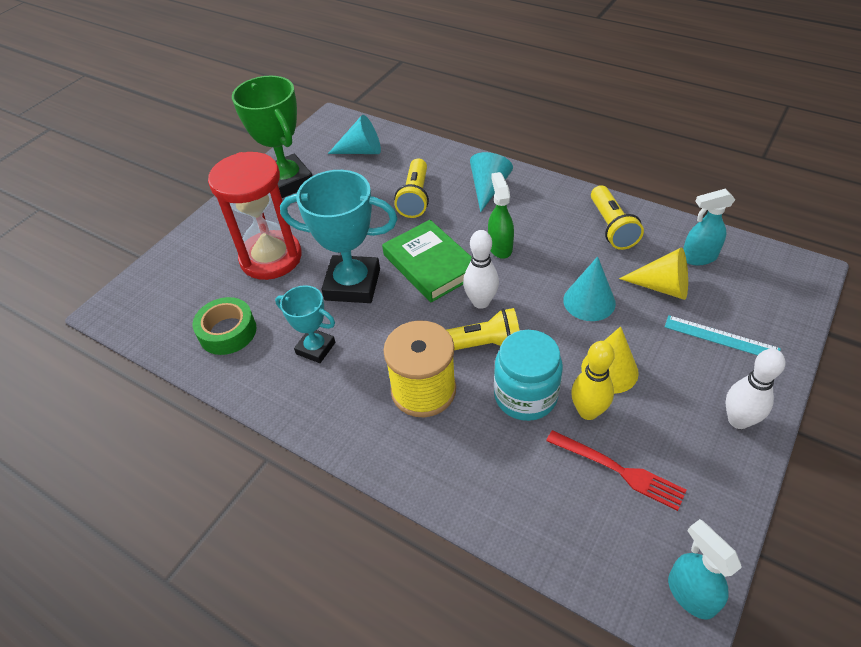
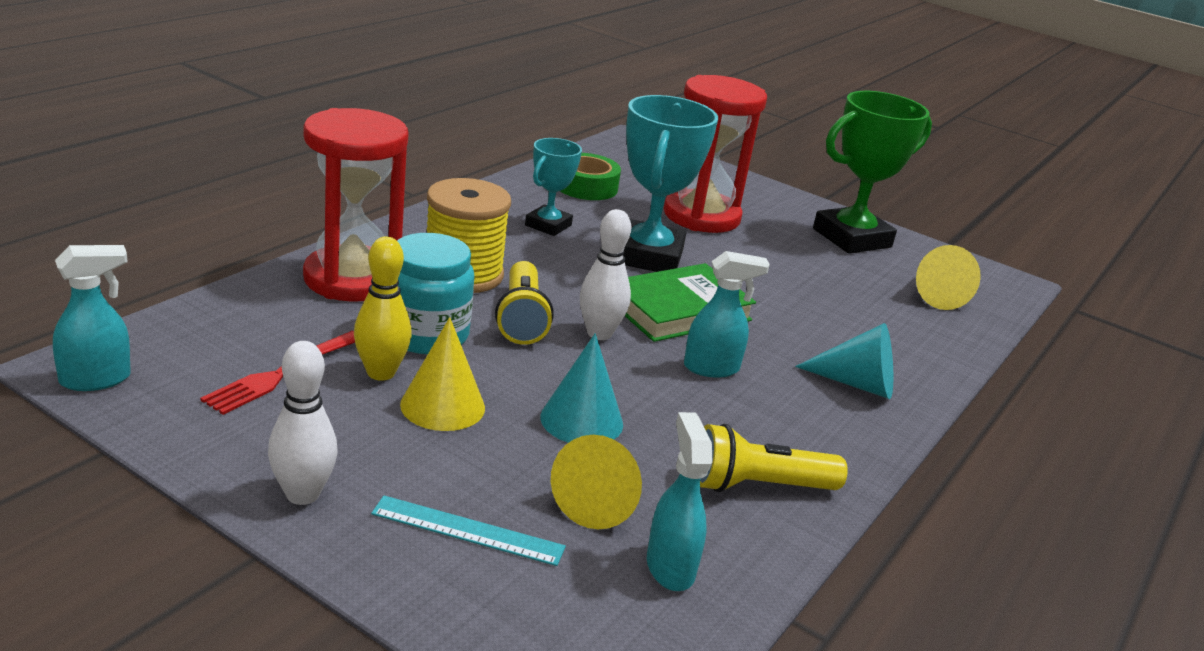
camera: 85 degrees right, 20 degrees down
(361, 151) = (935, 294): turquoise cone -> yellow cone
(415, 197) = (826, 320): yellow flashlight -> none
(459, 462) = (352, 279): none -> red hourglass
(500, 247) = (712, 368): green spray bottle -> turquoise spray bottle
(721, 338) = (468, 530): turquoise ruler -> turquoise ruler turned 75 degrees clockwise

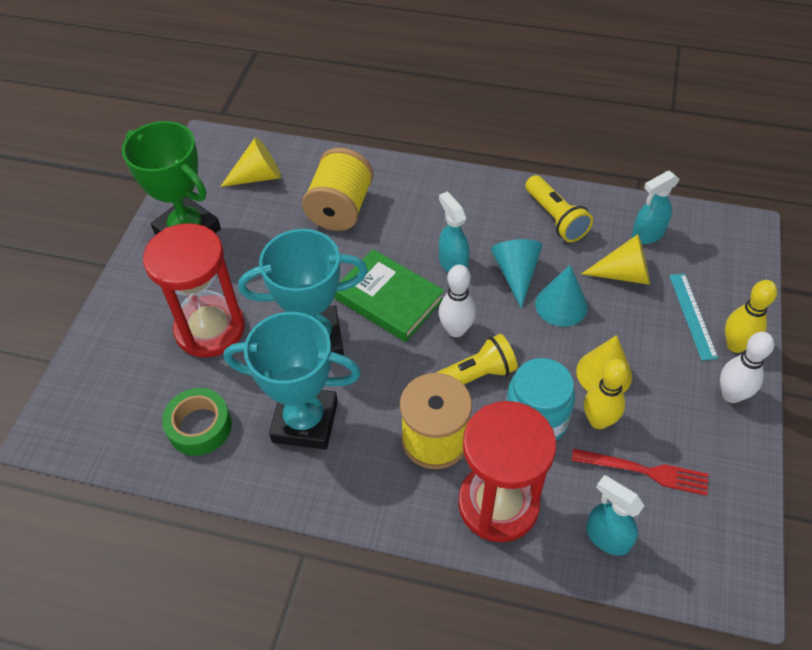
camera: 105 degrees left, 25 degrees up
(96, 379) = (739, 568): turquoise spray bottle -> turquoise spray bottle (606, 537)
(376, 546) = (735, 345): none -> yellow bowling pin
(548, 225) = (305, 421): turquoise trophy -> turquoise trophy, size x1.77
(854, 327) = (340, 208): none -> yellow spool
(856, 384) = (415, 197): turquoise cone -> turquoise cone (516, 274)

